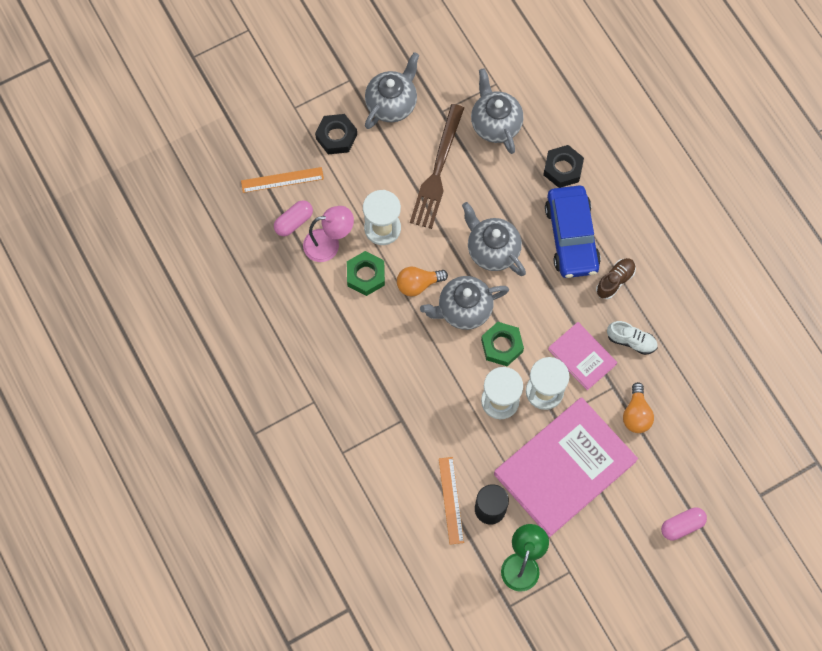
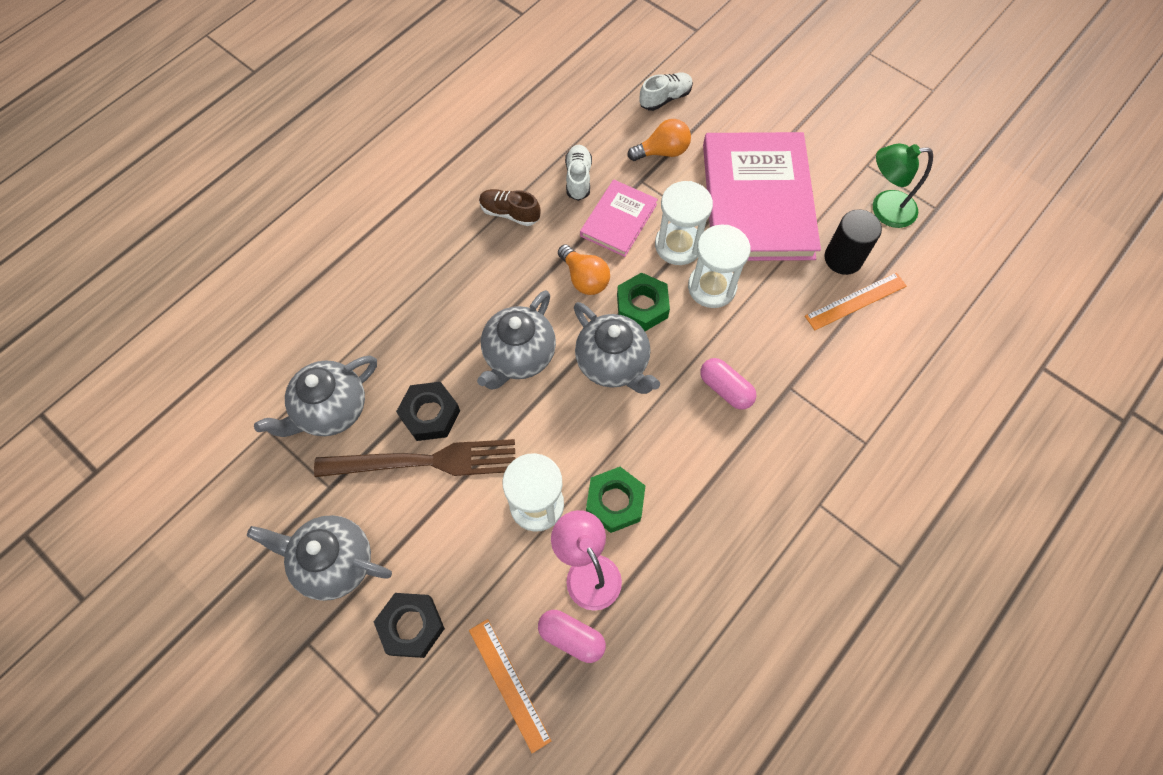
camera: 110 degrees left, 5 degrees down
(418, 284) = (600, 430): orange light bulb -> orange light bulb (584, 278)
(562, 169) = (376, 309): black nut -> black nut (430, 414)
(564, 468) = (757, 200): pink book -> pink book turned 60 degrees clockwise
(571, 237) = (468, 273): blue car -> none
(682, 525) = (762, 83): pink capsule -> pink capsule (725, 389)
(690, 438) = (665, 98): none -> white shoe

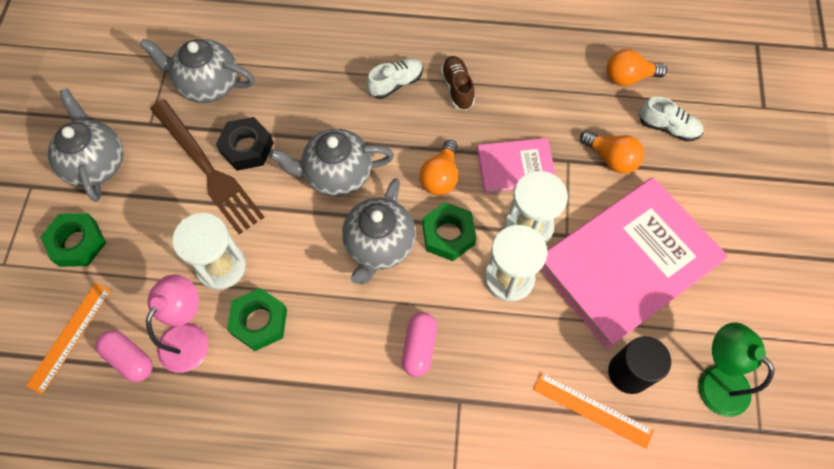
camera: 55 degrees right, 0 degrees up
(411, 626) = (77, 243): black nut -> green nut
(571, 637) = (129, 359): pink capsule -> pink capsule turned 45 degrees counterclockwise
(578, 178) = (530, 114): white shoe -> white shoe (395, 83)
(600, 92) = (628, 77): none -> orange light bulb

